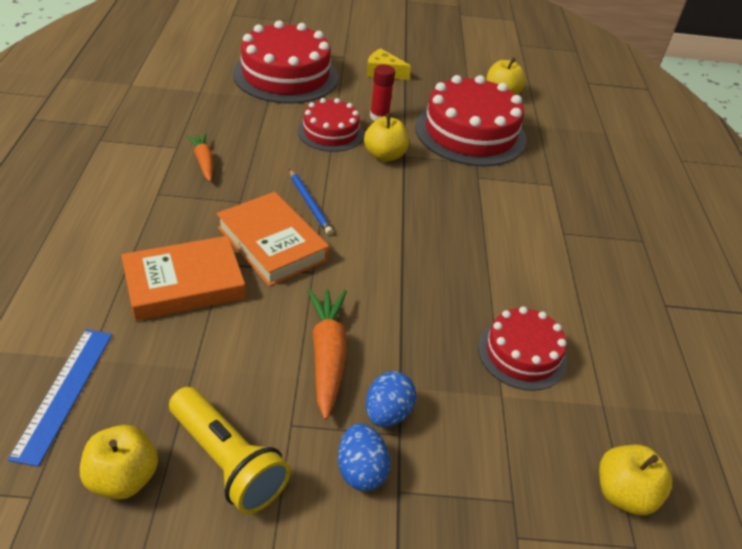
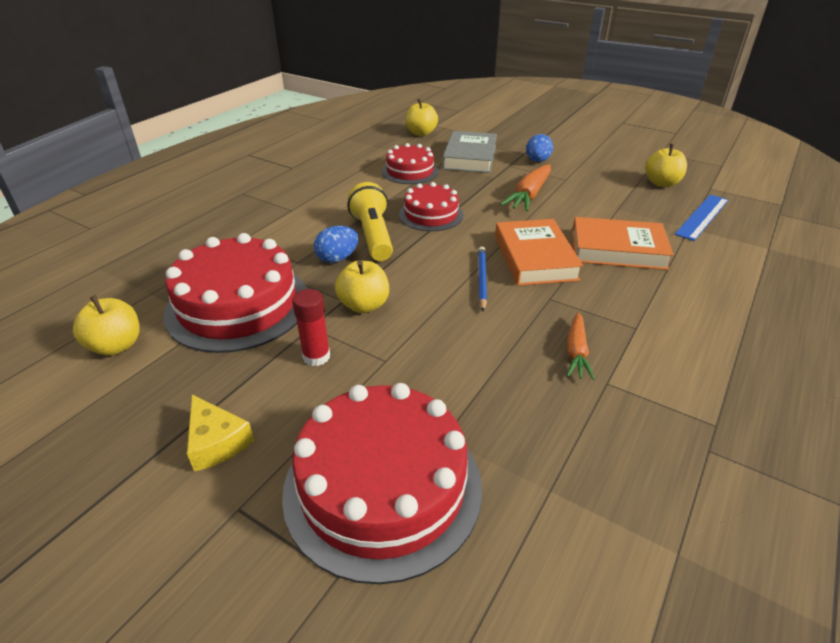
camera: 145 degrees left, 5 degrees down
(227, 461) = (605, 176): yellow flashlight -> yellow flashlight (373, 236)
(330, 132) = (399, 351): red cake -> red cake (431, 215)
(387, 413) = (510, 171): blue egg -> blue egg (337, 258)
(475, 434) = (470, 157): none -> grey book

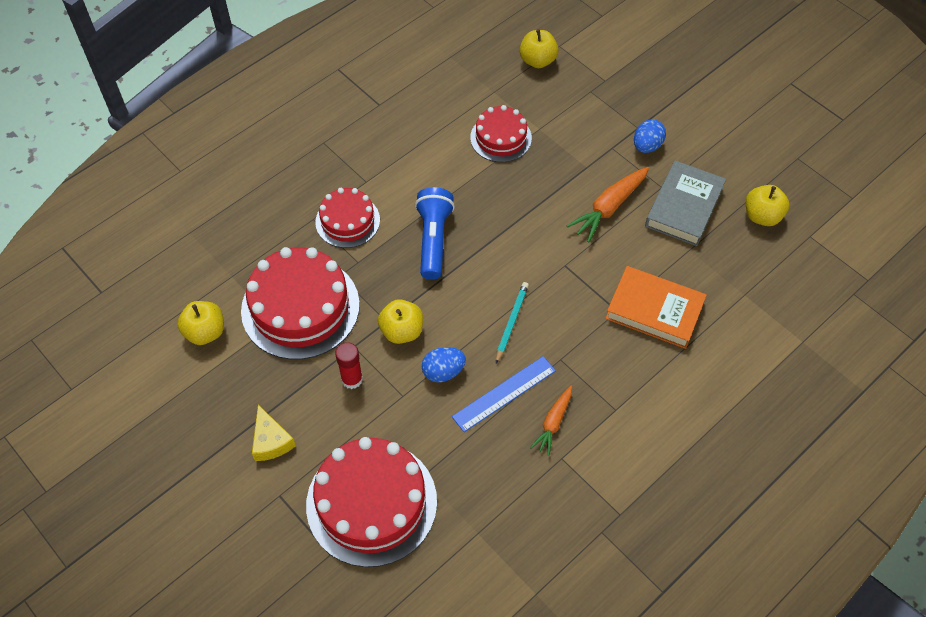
camera: 15 degrees right, 20 degrees up
(337, 258) = (393, 265): blue egg -> blue egg (443, 372)
(373, 236) = (433, 240): yellow flashlight -> blue flashlight
(431, 215) = (498, 219): red cake -> red cake (347, 221)
(470, 157) = (575, 123): grey book -> grey book (684, 207)
(482, 279) = (511, 322): blue pencil -> turquoise pencil
(535, 258) = (571, 304): orange book -> none
(702, 217) = (768, 281): blue ruler -> blue ruler (504, 393)

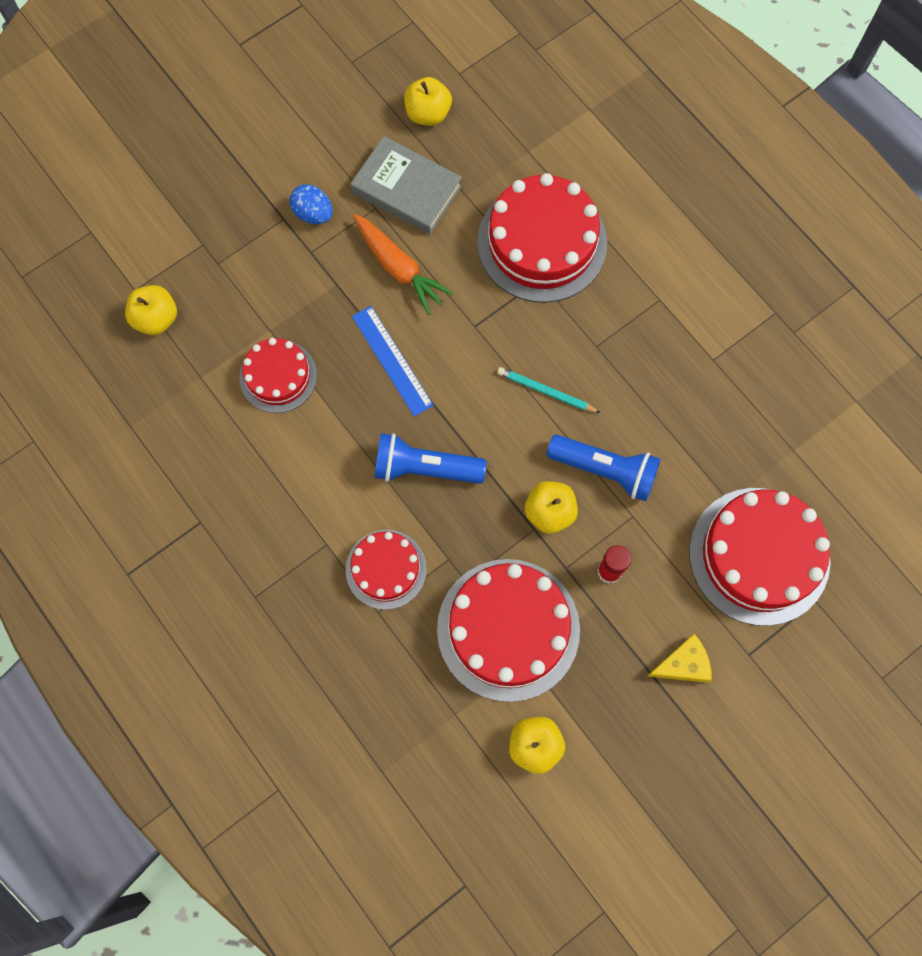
camera: 85 degrees left, 15 degrees up
(443, 372) = (605, 470): blue egg -> blue flashlight
(504, 393) = (635, 408): blue ruler -> blue ruler (392, 360)
(553, 423) = (673, 363): orange carrot -> none
(654, 310) = (542, 242): orange book -> red cake

